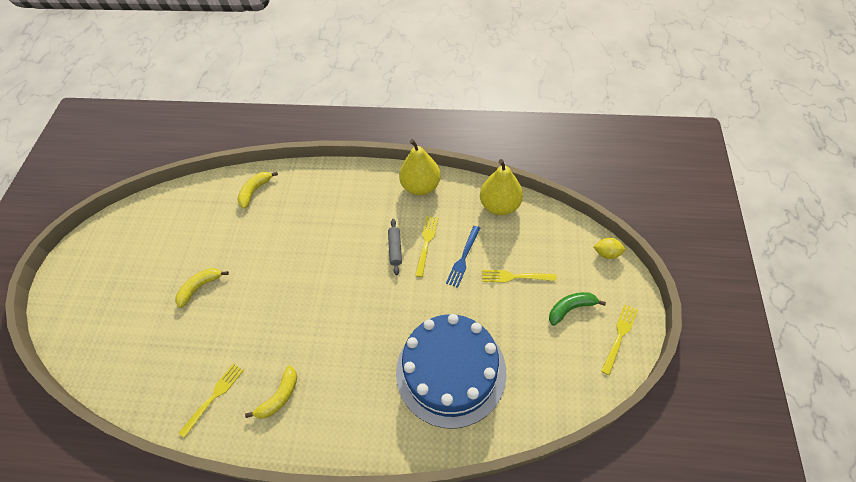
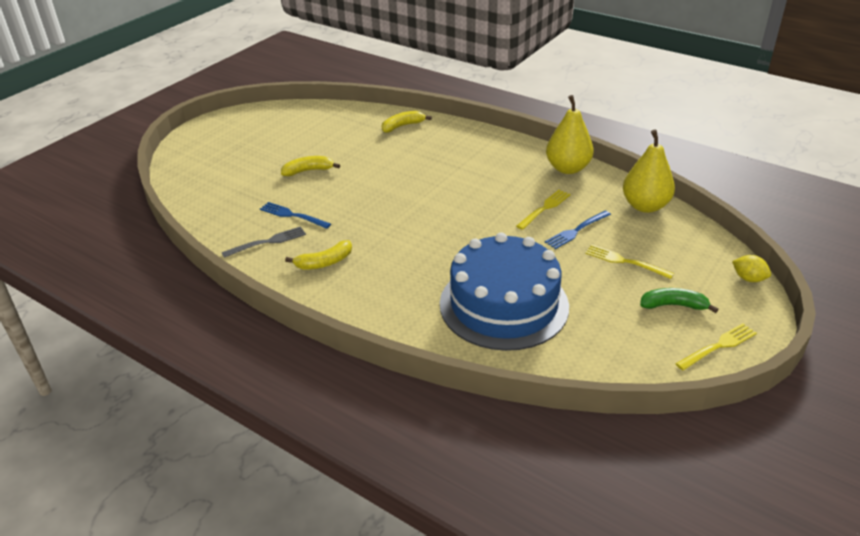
camera: 25 degrees right, 20 degrees down
(213, 397) = (267, 242): yellow fork -> grey fork
(218, 352) = (293, 215): none -> blue fork
(395, 249) = (509, 202): grey rolling pin -> none

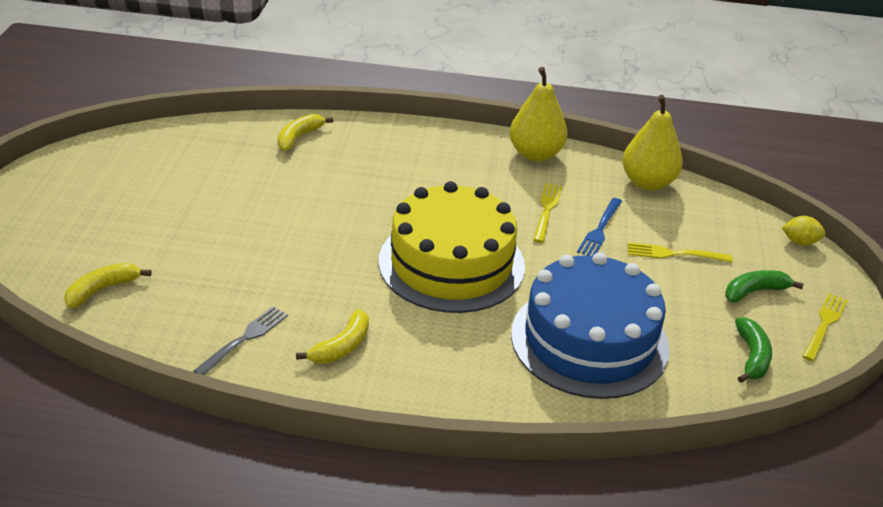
camera: 30 degrees left, 0 degrees up
(293, 215) = (249, 293): blue fork -> none
(308, 171) = (221, 226): yellow banana -> yellow banana (102, 290)
(443, 228) = (451, 263): none -> yellow cake
(630, 352) = (752, 356): none -> green banana

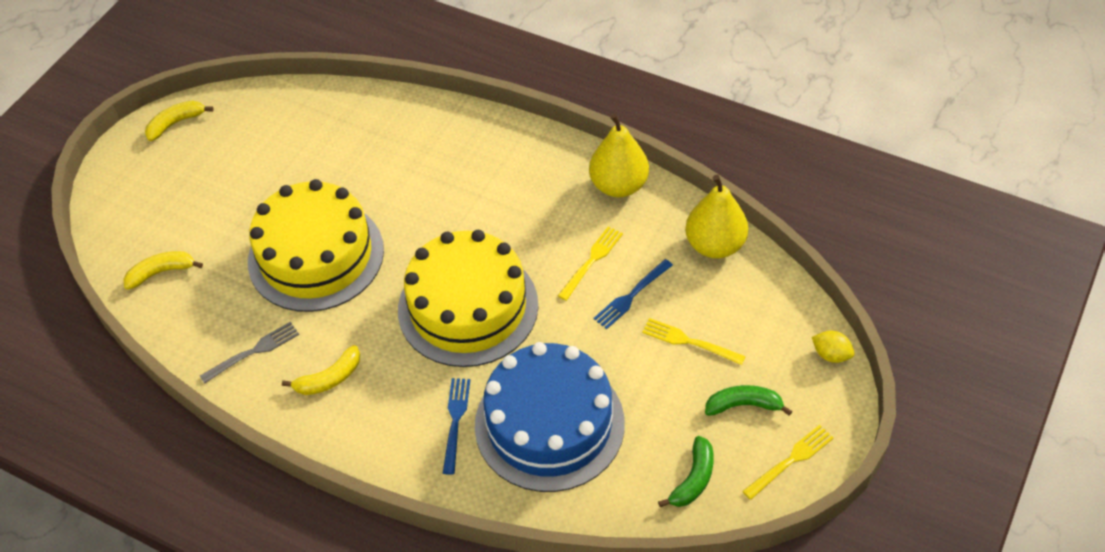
camera: 25 degrees right, 15 degrees up
(271, 248) = (316, 255): none -> yellow cake
(299, 137) = (398, 122): yellow banana -> yellow banana (176, 123)
(495, 357) = (455, 421): none -> blue fork

